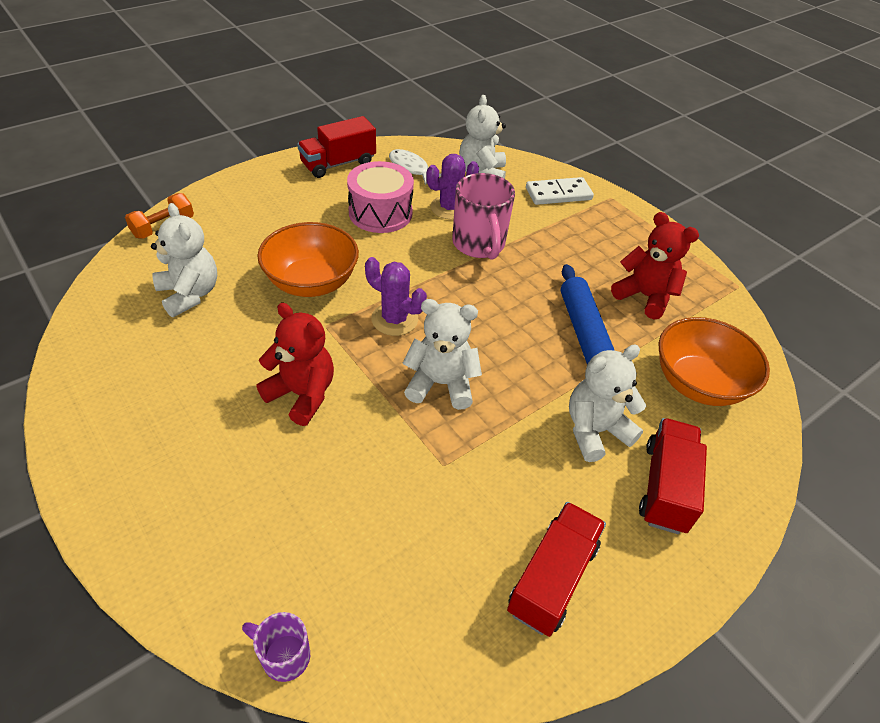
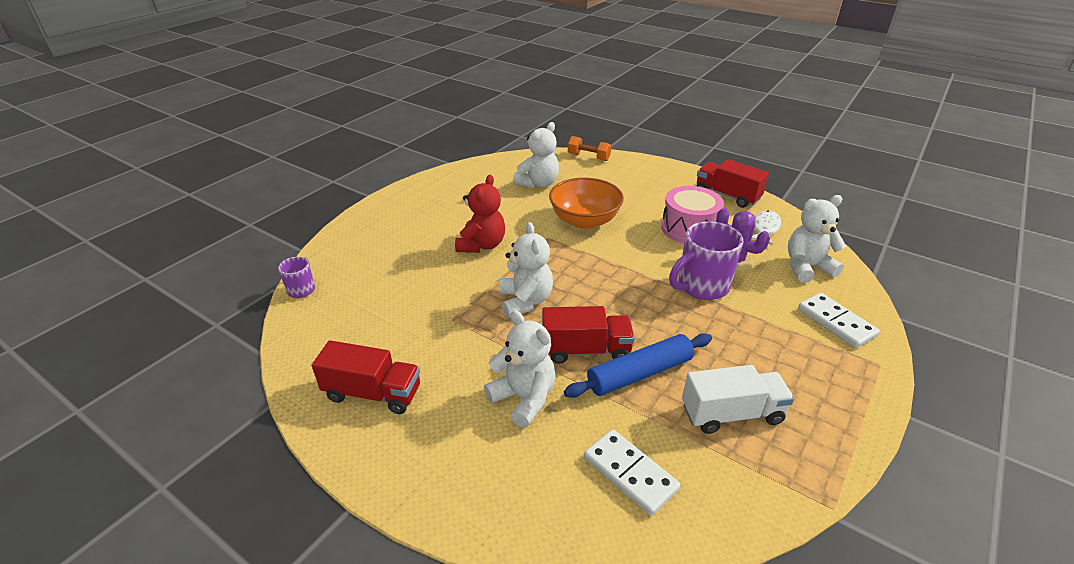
camera: 75 degrees right, 10 degrees down
(394, 319) = (575, 264): purple cactus -> none
(479, 245) = (701, 287): pink mug -> purple mug
(645, 296) = (731, 414): red teddy bear -> white truck
(665, 487) = (482, 456): red truck -> red truck (585, 350)
(698, 383) = (630, 473): orange bowl -> white domino

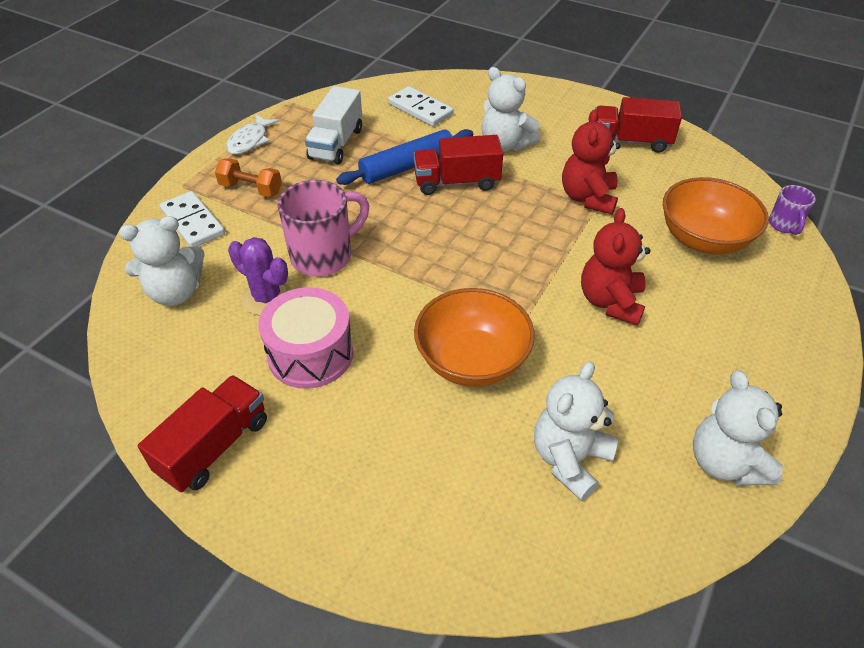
camera: 175 degrees right, 10 degrees up
(381, 282) = (703, 239): none -> orange bowl
(459, 324) = (588, 198): none -> red teddy bear
(525, 301) = (527, 226): white teddy bear -> white teddy bear (725, 462)
(588, 157) = (480, 576): orange dumbbell -> orange dumbbell (251, 189)
(701, 287) = (324, 256): purple mug -> pink mug
(727, 195) = (214, 446): red truck -> red truck turned 90 degrees counterclockwise
(731, 414) = (336, 144): white truck -> white truck turned 60 degrees counterclockwise
(764, 228) = (192, 362): white fish -> white fish (250, 140)

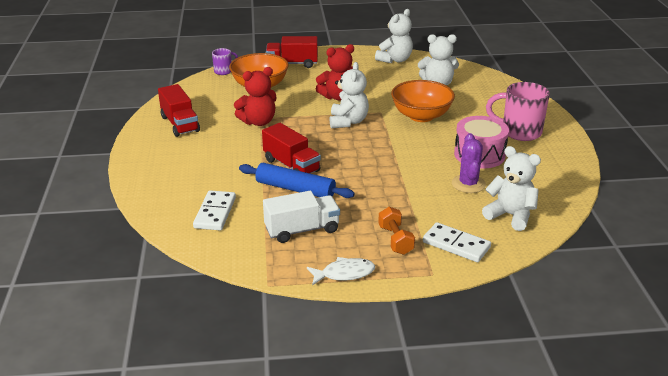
camera: 125 degrees left, 15 degrees down
(193, 222) = (456, 245): white domino -> white domino turned 75 degrees counterclockwise
(214, 446) = (557, 154): red truck -> red truck (292, 64)
(324, 256) = (414, 181): pink mug -> pink mug (519, 132)
(505, 145) = (229, 163): white teddy bear -> white teddy bear (348, 122)

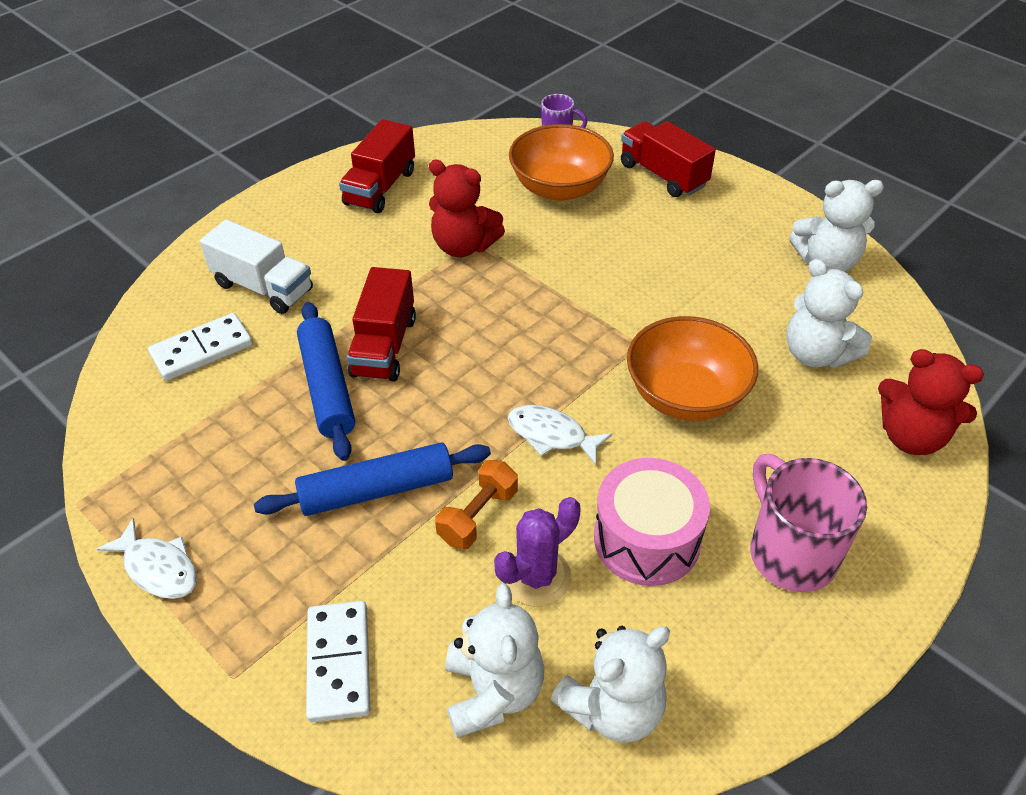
camera: 50 degrees right, 15 degrees up
(302, 230) = (231, 457): white truck -> white truck (263, 287)
(338, 97) = (627, 274): red teddy bear -> red teddy bear (911, 437)
(348, 122) = (568, 328): white teddy bear -> white teddy bear (613, 708)
(375, 201) = (377, 490): none -> blue rolling pin
(395, 240) = (290, 577): orange dumbbell -> orange dumbbell (478, 516)
(401, 150) = (551, 435): none -> white fish

